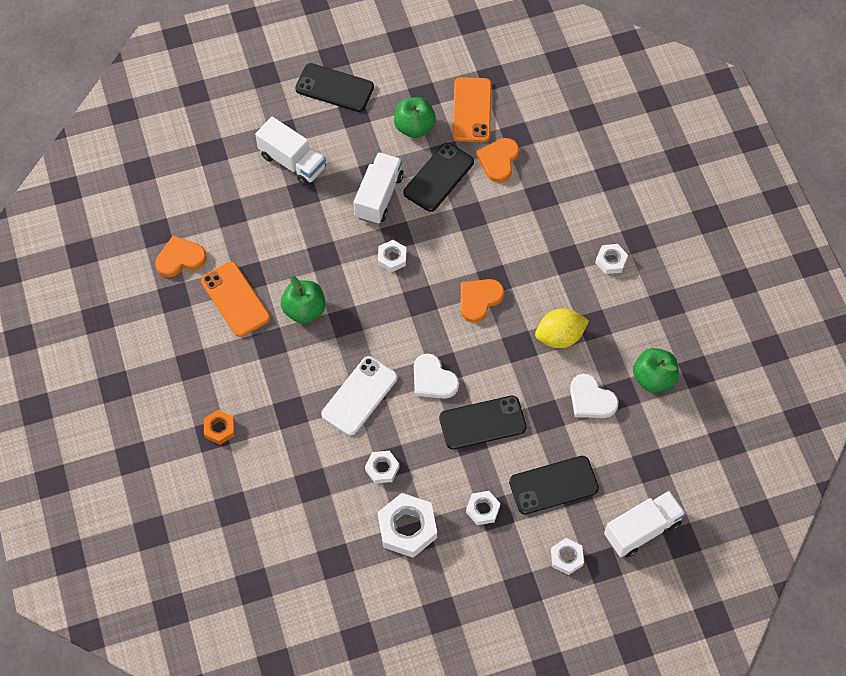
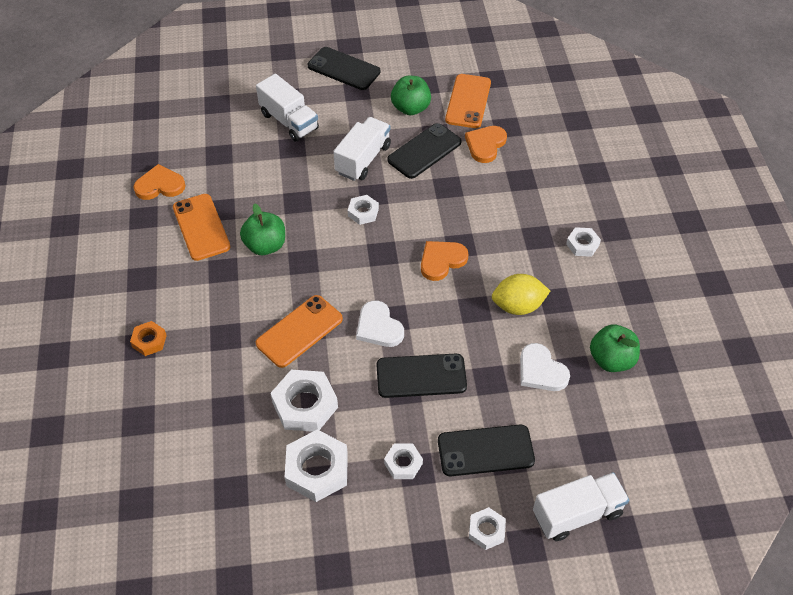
camera: 10 degrees right, 10 degrees down
(359, 396) = (299, 331): white phone -> orange phone
(382, 468) = (305, 405): white nut -> white nut, size x1.79

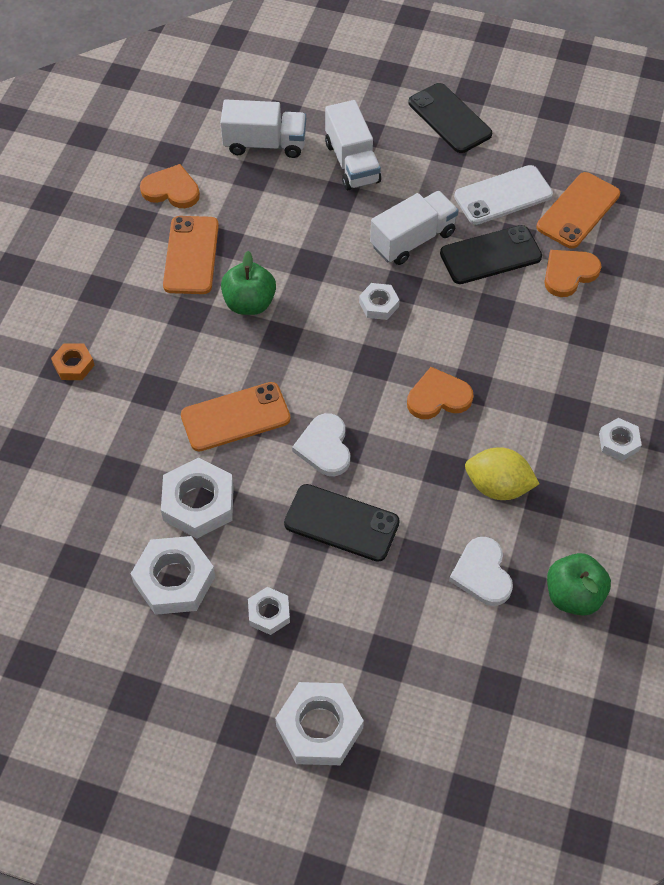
camera: 25 degrees right, 5 degrees up
(410, 108) = (503, 195): green apple -> white phone
(485, 450) = (367, 638): black phone -> none
(486, 530) = (319, 727): white nut -> white nut, size x1.79
(577, 514) = (430, 754): white truck -> white truck (265, 144)

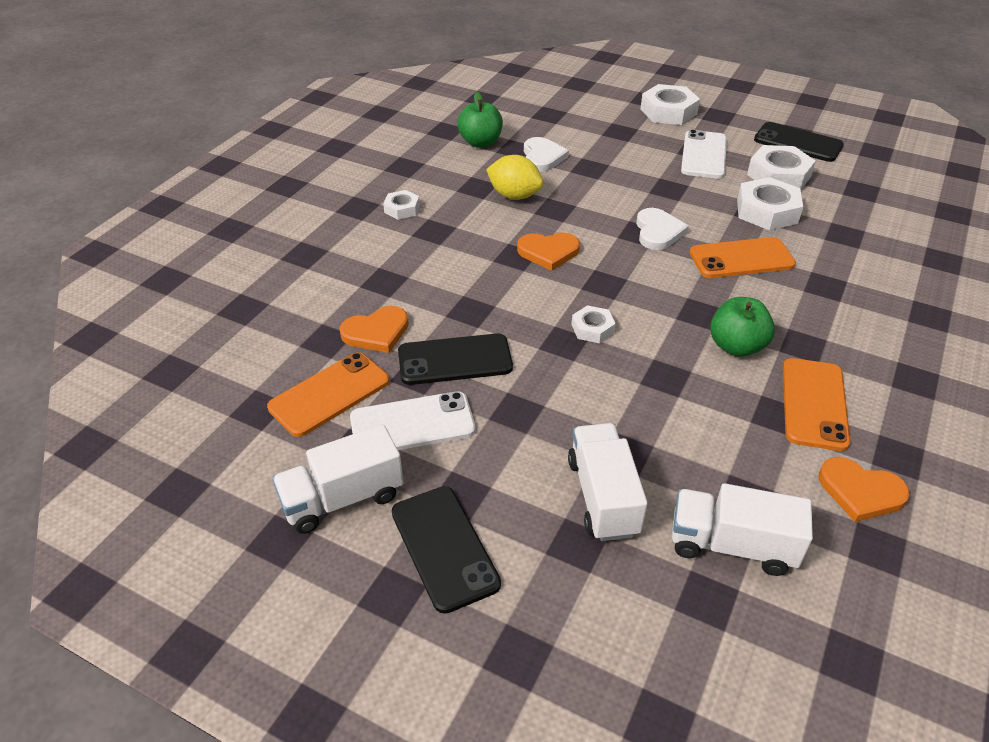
camera: 170 degrees left, 15 degrees down
(73, 365) = (918, 314): orange nut -> none
(269, 613) = (704, 155): white nut -> white phone
(341, 523) = (646, 190): black phone -> black phone (798, 143)
(412, 240) = (540, 387): white truck -> white truck (343, 498)

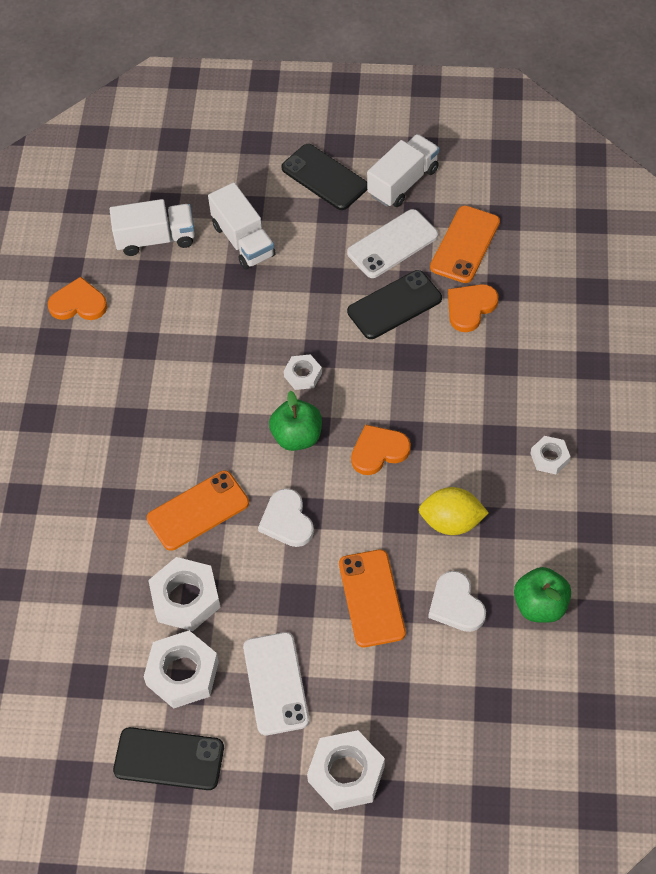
camera: 160 degrees right, 15 degrees up
(736, 346) = (182, 399): green apple -> green apple (297, 437)
(814, 404) = (115, 364): orange phone -> orange phone (372, 598)

